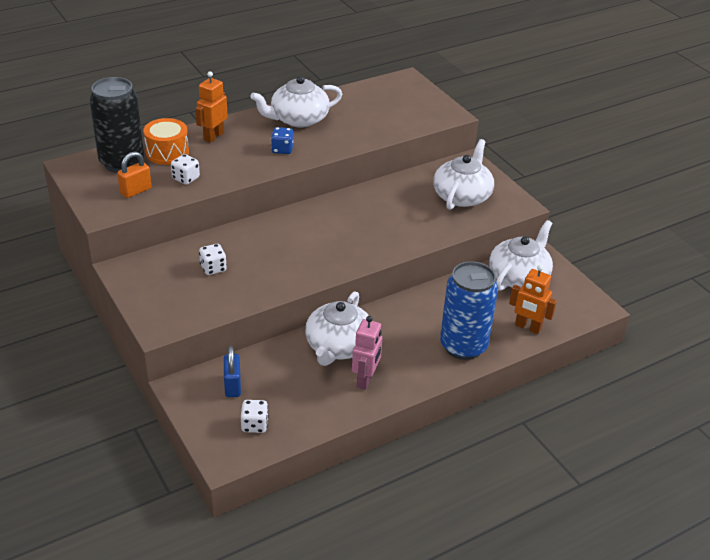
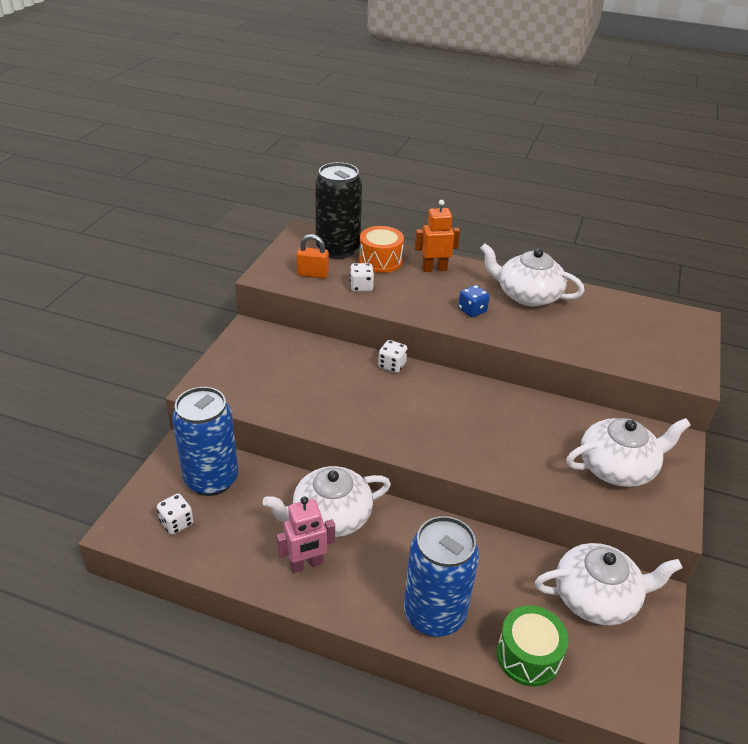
camera: 50 degrees right, 0 degrees up
(213, 268) = (304, 373): white dice -> white dice (392, 365)
(232, 386) = (211, 479): blue padlock -> blue can
(527, 327) = (528, 656): orange robot -> green drum

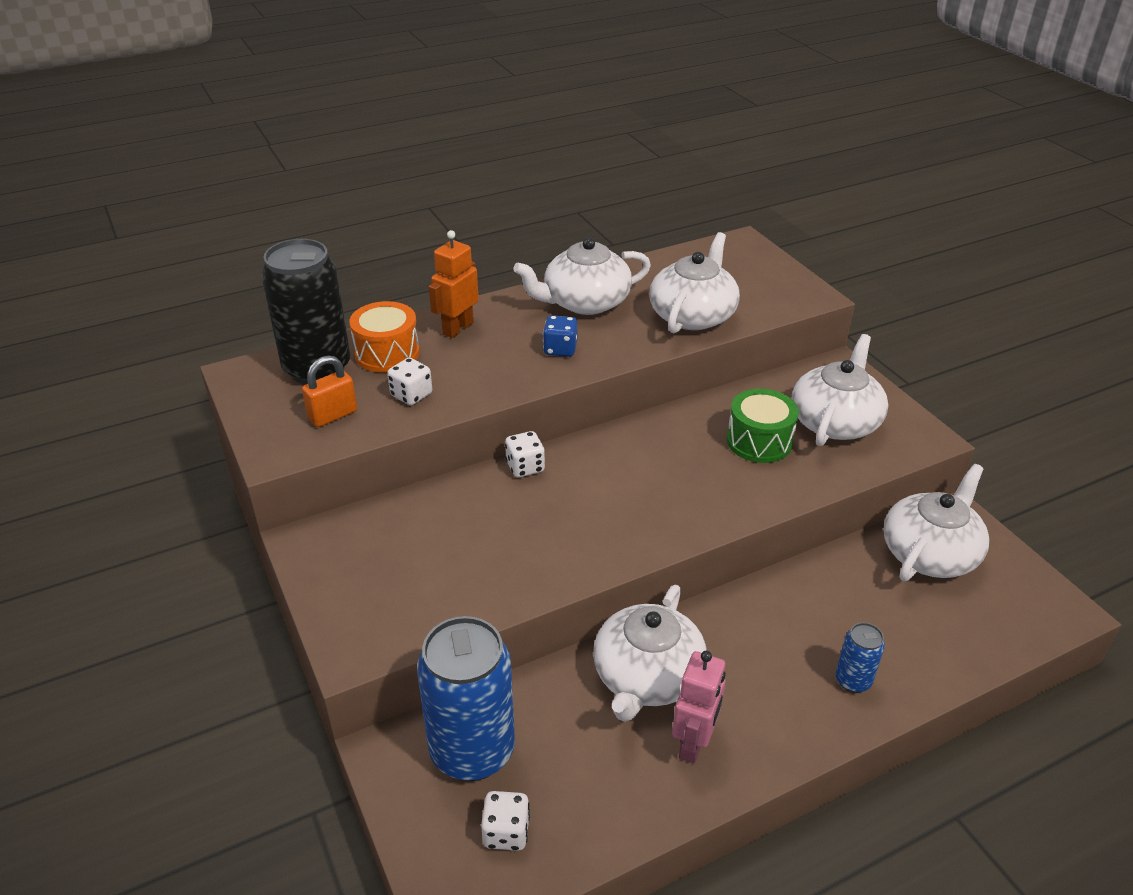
camera: 45 degrees left, 0 degrees up
(434, 614) = (853, 680): blue can -> blue can, size x0.46
(528, 656) = (956, 646): green drum -> green drum (759, 441)
(584, 339) = (693, 315): none -> white teapot

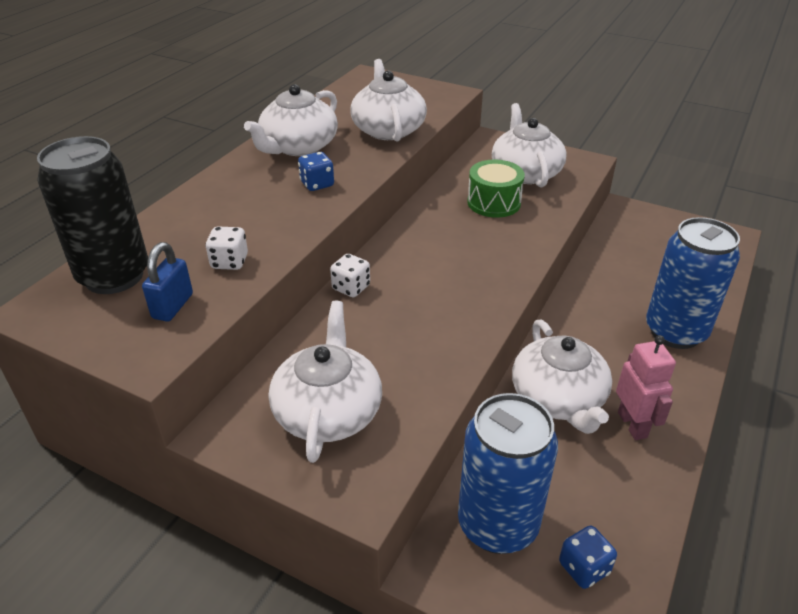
camera: 35 degrees left, 0 degrees up
(333, 415) = (172, 306): orange padlock -> blue padlock
(387, 353) = (170, 239): orange drum -> none
(457, 328) = (213, 199): orange robot -> none
(506, 832) = (584, 568): white dice -> blue dice
(853, 680) = (675, 332): blue can -> blue can, size x2.16
(930, 553) = (633, 236): white teapot -> white teapot (328, 411)

